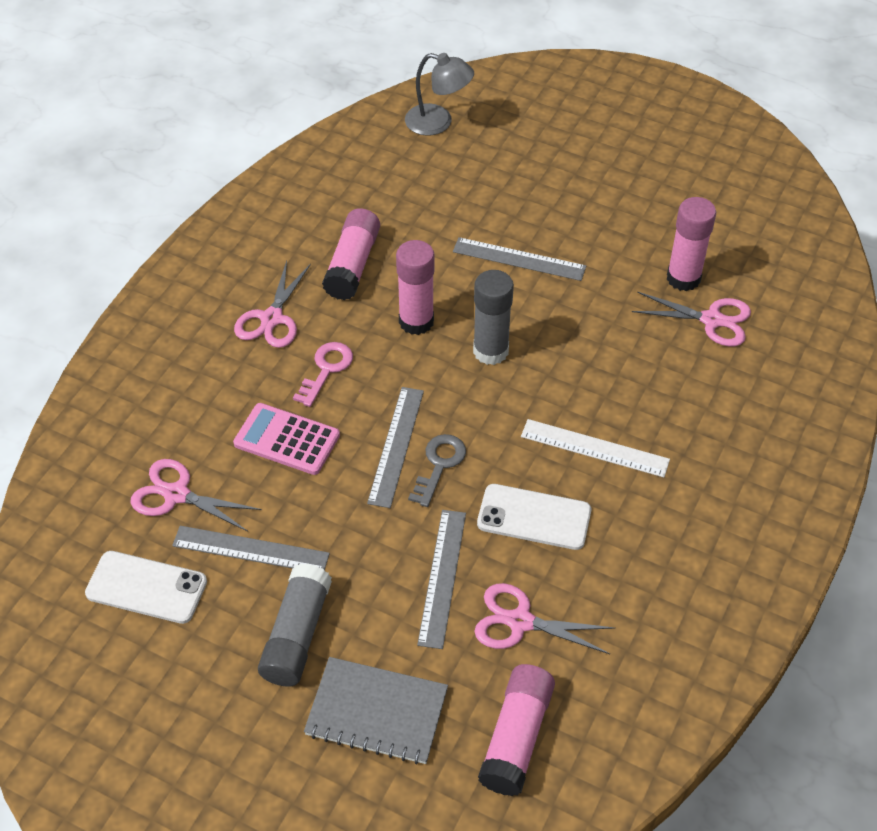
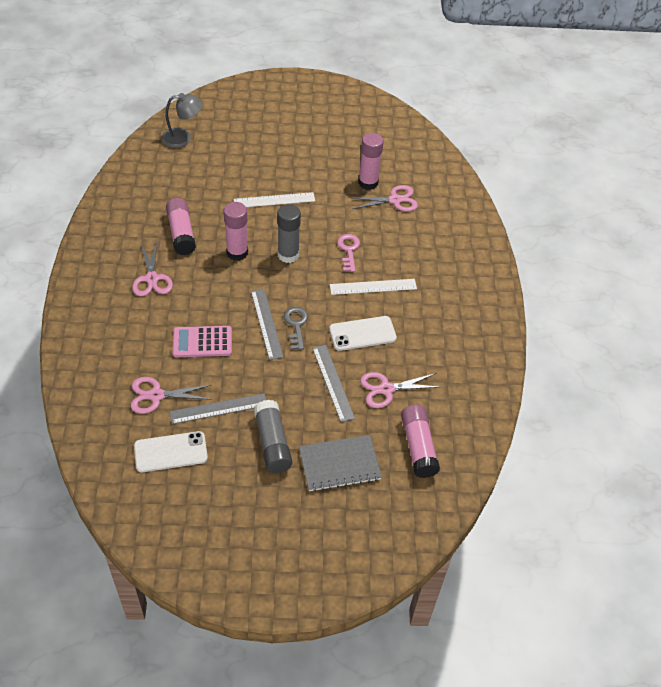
camera: 30 degrees left, 0 degrees up
(326, 370) = (201, 296): pink key -> pink key (348, 250)
(519, 259) = (274, 200): grey ruler -> white ruler

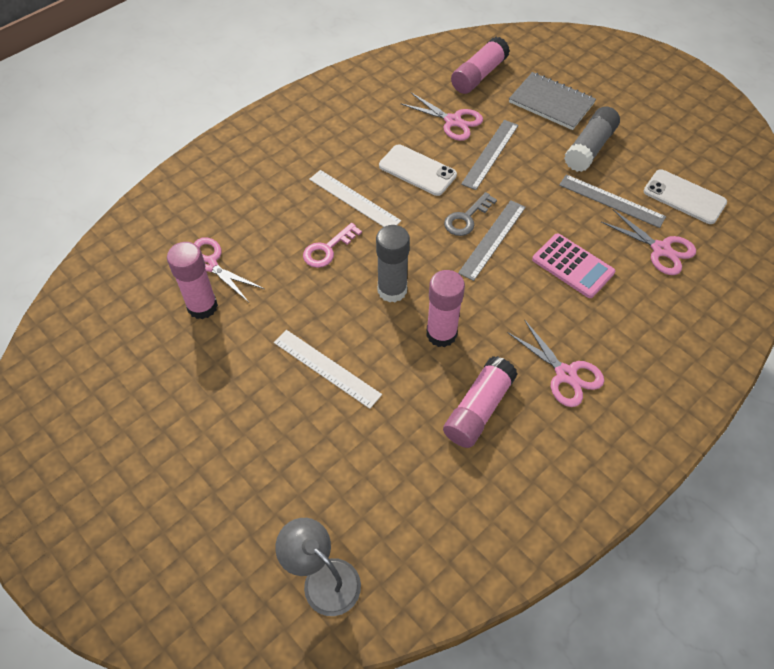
camera: 130 degrees left, 5 degrees up
(152, 279) = (565, 374): pink scissors -> pink scissors turned 105 degrees clockwise

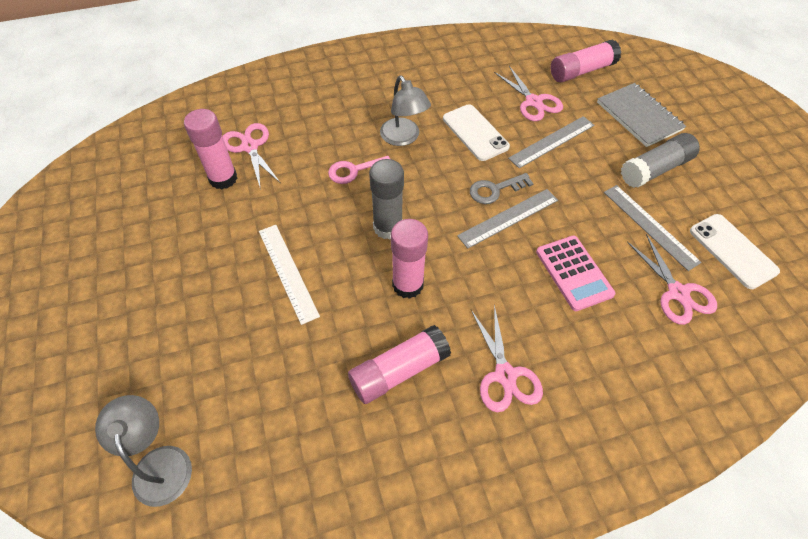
camera: 25 degrees right, 0 degrees up
(354, 200) = (403, 138): white ruler -> grey lamp

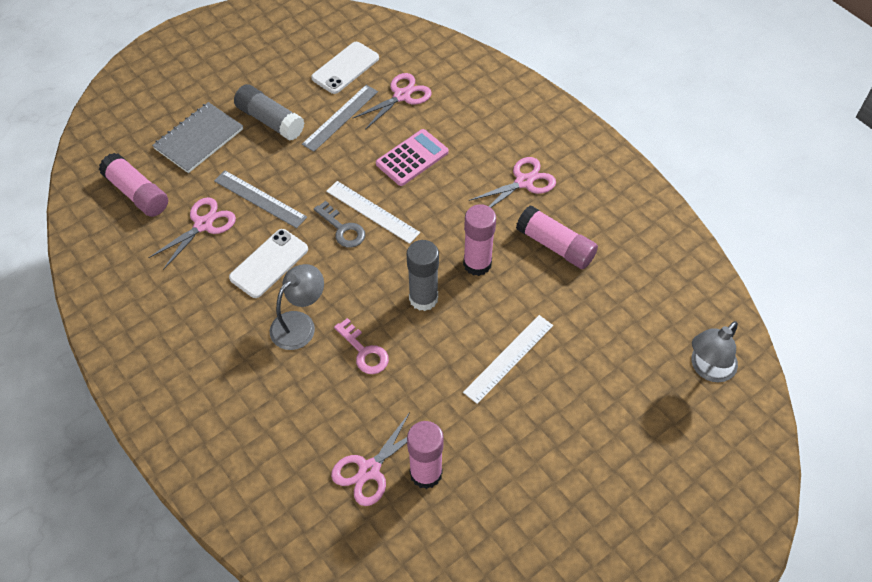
camera: 110 degrees left, 0 degrees up
(508, 218) = (372, 212): grey ruler -> white ruler

